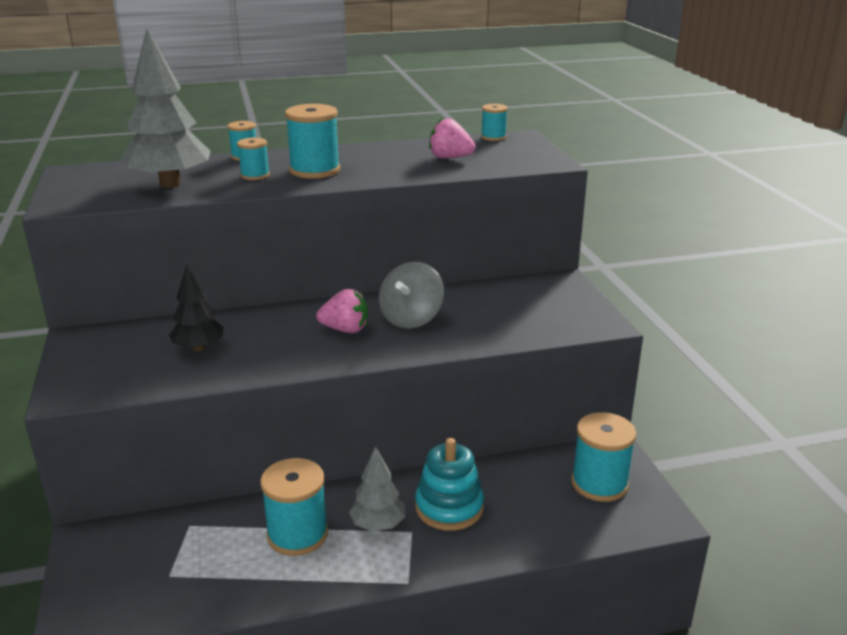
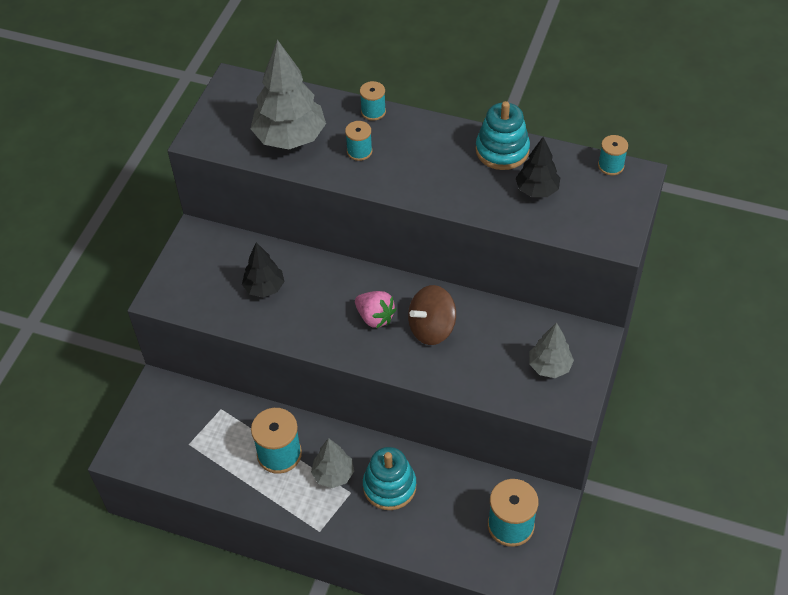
camera: 35 degrees right, 25 degrees up
(315, 170) = (410, 163): turquoise spool -> none
(392, 149) = (502, 150): none -> turquoise stacking toy
(411, 318) = (431, 328): grey spinning top -> brown spinning top
(450, 158) = (537, 190): pink strawberry -> black tree
(548, 306) = (549, 366): none -> grey tree

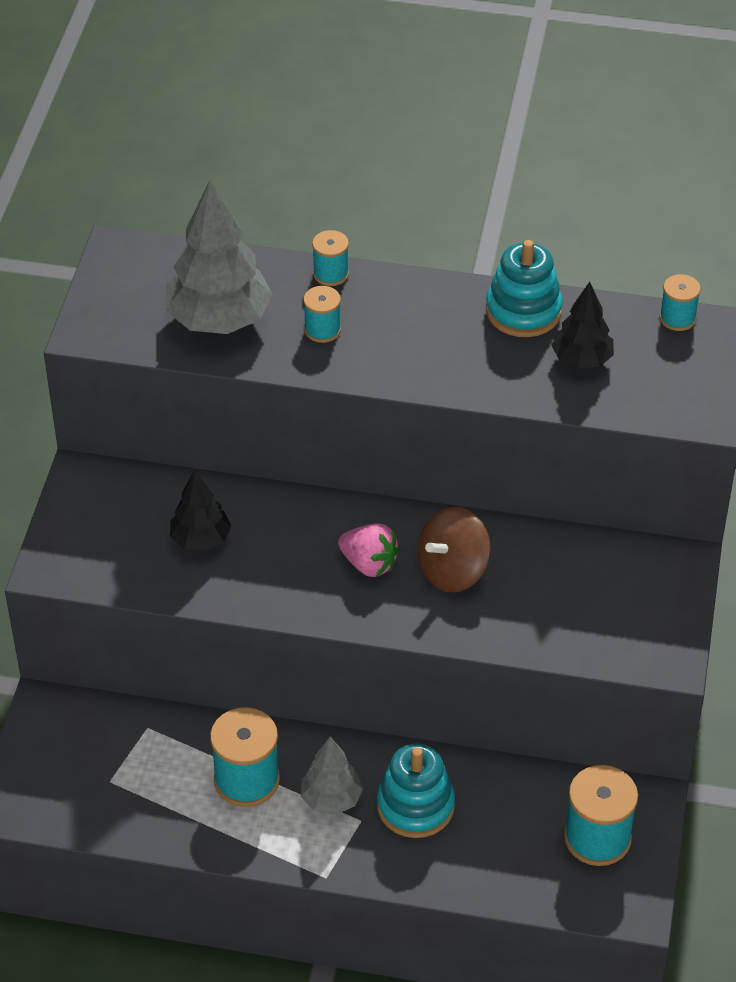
camera: 10 degrees left, 5 degrees down
(549, 366) = (627, 604): grey tree -> none

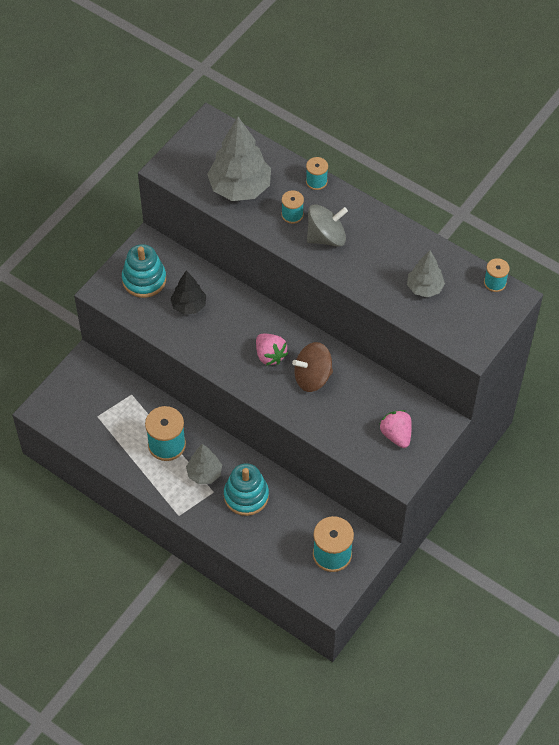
camera: 25 degrees right, 10 degrees up
(393, 342) = (326, 237): none -> grey spinning top
(523, 311) = (410, 245): turquoise stacking toy -> turquoise stacking toy (144, 279)
(581, 360) = (424, 288): black tree -> grey tree
(627, 603) = (396, 435): none -> pink strawberry

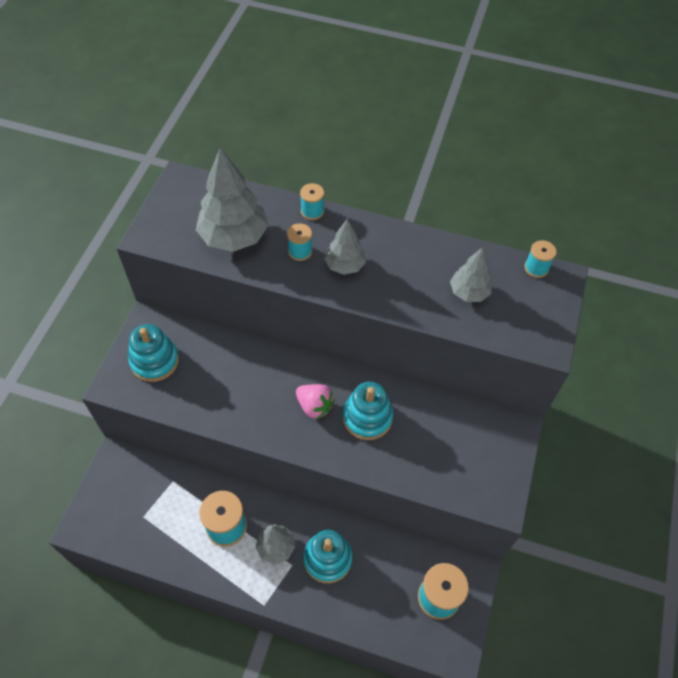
camera: 20 degrees left, 0 degrees up
(189, 306) = (211, 376): black tree -> none
(312, 377) = (367, 417): brown spinning top -> turquoise stacking toy
(326, 237) = (344, 265): grey spinning top -> grey tree
(396, 435) = (477, 456): pink strawberry -> none

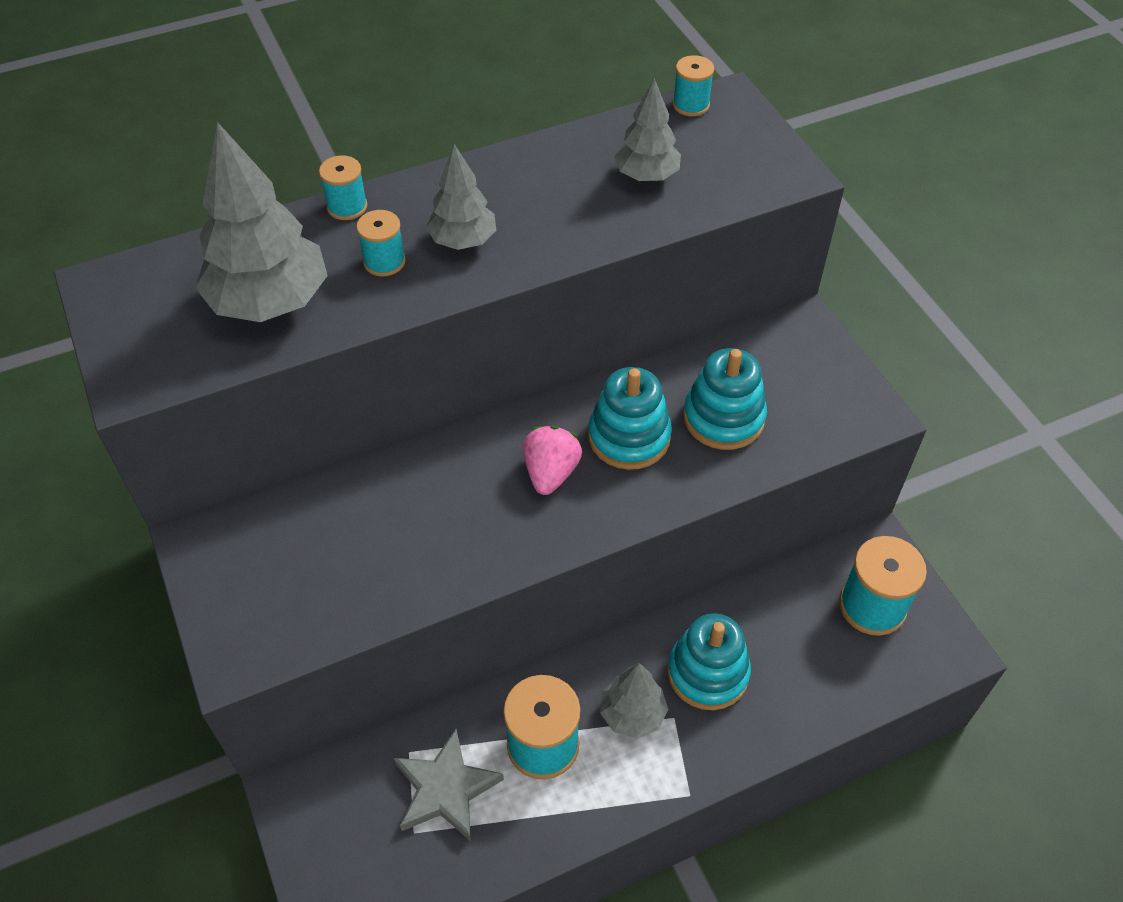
camera: 40 degrees left, 5 degrees down
(154, 361) = (265, 581): turquoise stacking toy -> turquoise stacking toy (723, 418)
(171, 510) = (446, 789): none -> grey star
(314, 406) = (551, 472): pink strawberry -> pink strawberry turned 75 degrees counterclockwise

